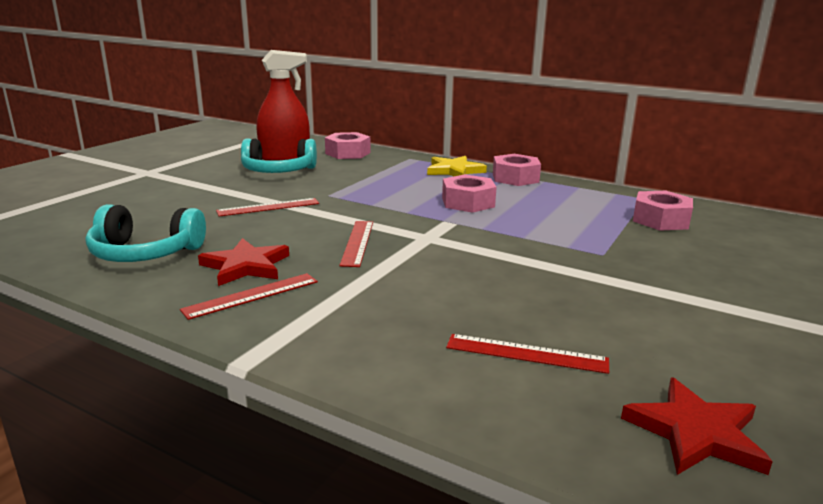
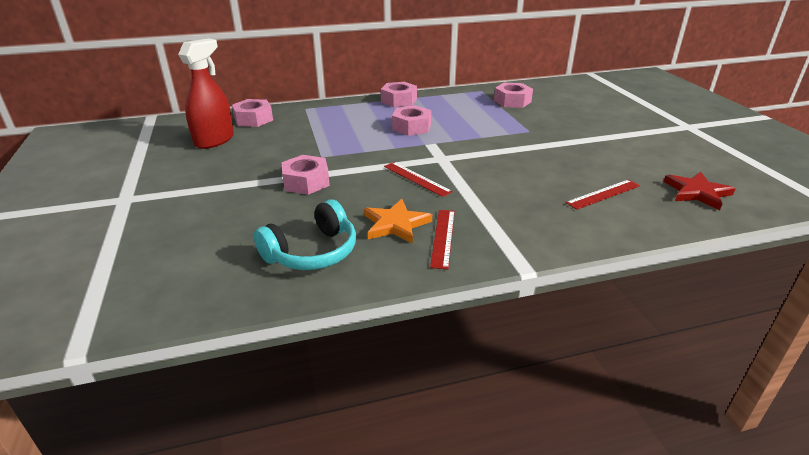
camera: 45 degrees left, 10 degrees up
(246, 266) = (395, 224): red star -> orange star
(268, 207) = (306, 182): red ruler -> pink nut
(278, 171) = (239, 153): turquoise headphones -> none
(454, 171) = (355, 108): yellow star -> none

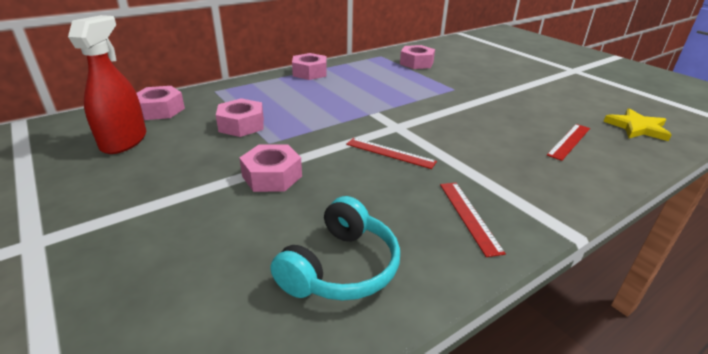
camera: 20 degrees left, 0 degrees up
(395, 224) = (408, 210): orange star -> none
(411, 127) = (343, 98): pink nut -> pink nut (241, 125)
(697, 192) = (637, 128): red star -> yellow star

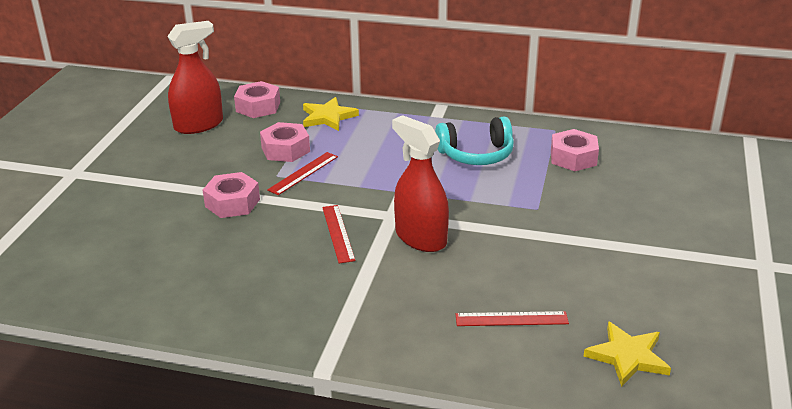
camera: 50 degrees right, 0 degrees up
(233, 96) = (328, 117): none -> yellow star
(310, 73) = (436, 120): pink nut -> none
(341, 267) = (166, 281): turquoise headphones -> turquoise headphones (476, 154)
(439, 129) = (420, 238): none -> red spray bottle
(469, 216) = (289, 308): red ruler -> red ruler (303, 173)

